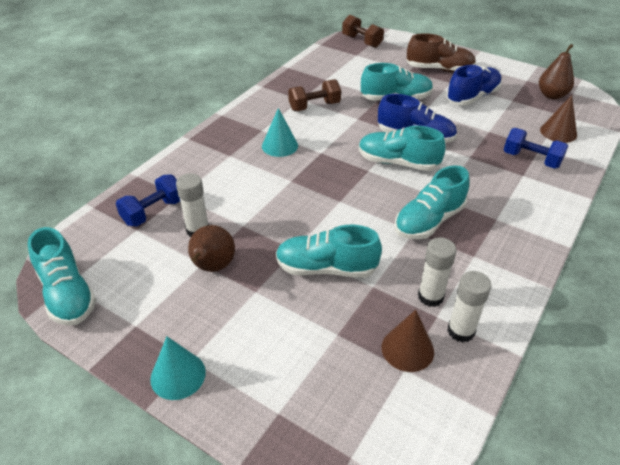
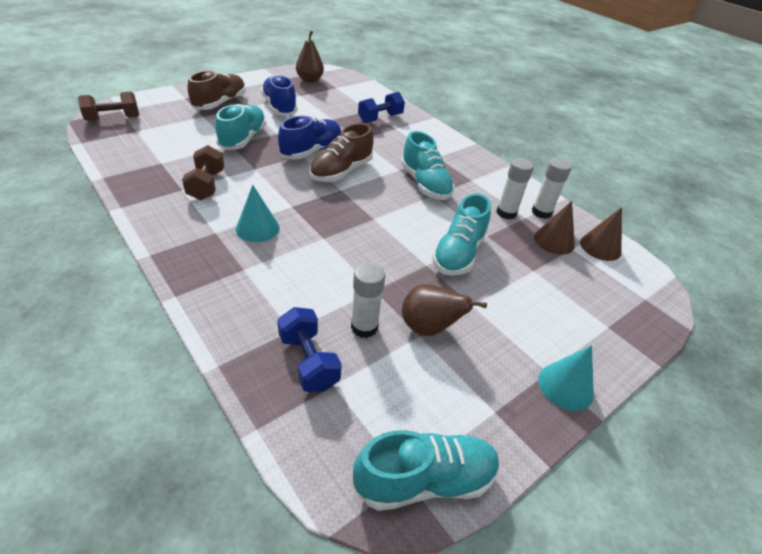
camera: 75 degrees left, 0 degrees up
(398, 163) = (341, 171): turquoise shoe -> brown shoe
(558, 132) = (356, 97): brown cone -> brown cone (600, 247)

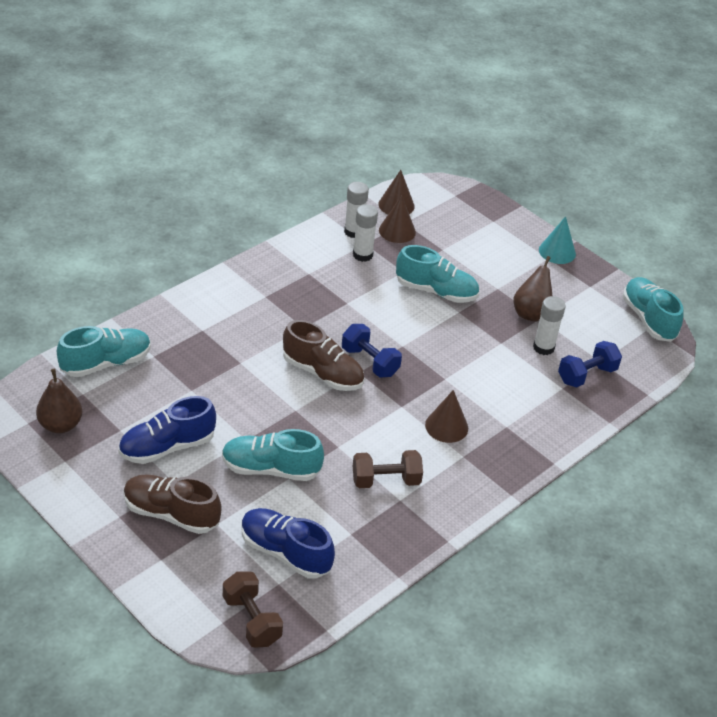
camera: 95 degrees left, 0 degrees up
(257, 228) = (446, 426): turquoise cone -> brown cone
(311, 151) = (283, 402): blue shoe -> blue shoe (285, 552)
(380, 118) = (177, 344): blue dumbbell -> blue dumbbell (370, 362)
(425, 184) = (328, 308): turquoise shoe -> turquoise shoe (106, 363)

